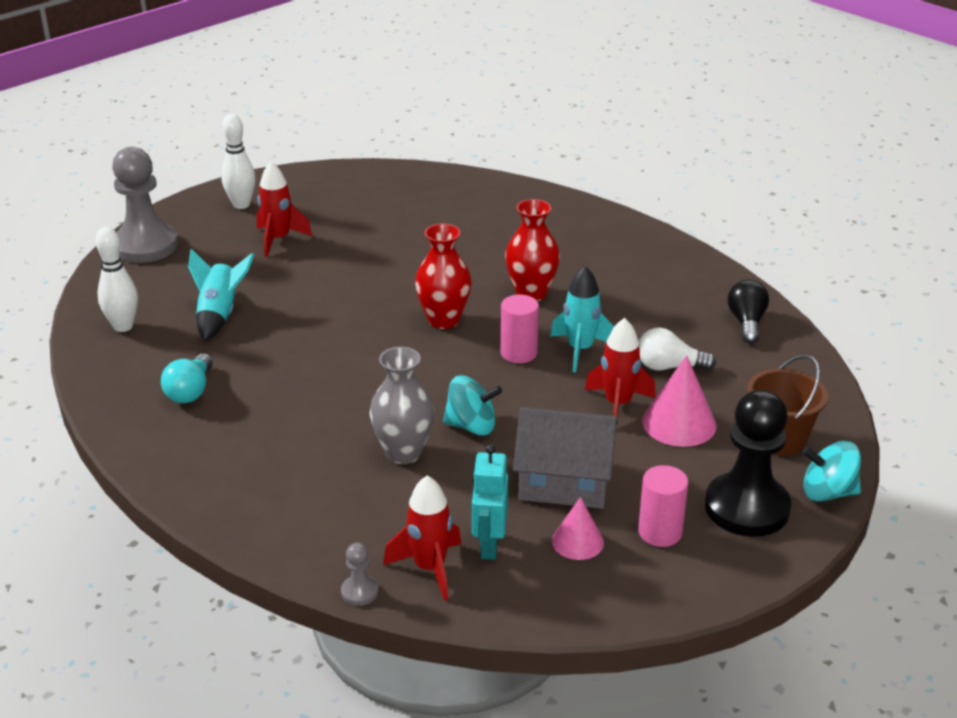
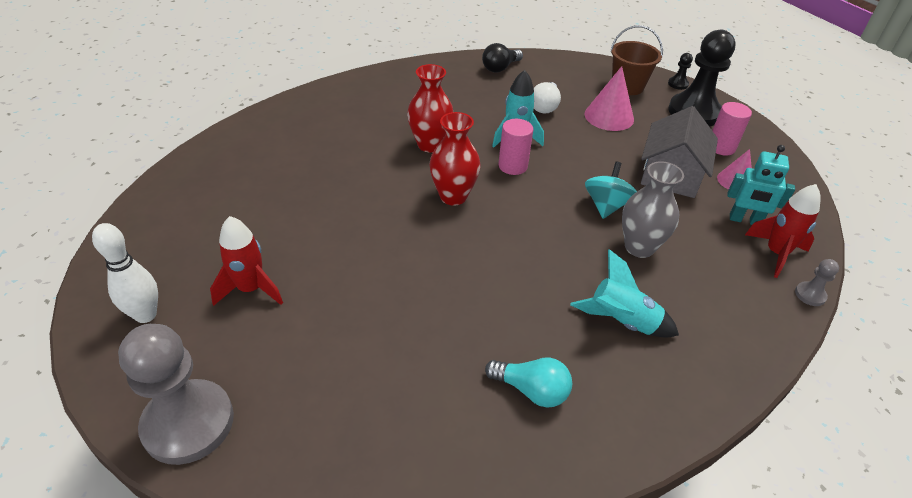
camera: 80 degrees left, 10 degrees up
(123, 326) = (380, 455): white bowling pin -> none
(219, 315) = (389, 354): turquoise rocket -> turquoise rocket (621, 322)
(618, 405) = (586, 135): red rocket -> none
(746, 323) = (500, 68): black light bulb -> black light bulb turned 60 degrees counterclockwise
(828, 492) = (678, 84): turquoise spinning top -> black pawn

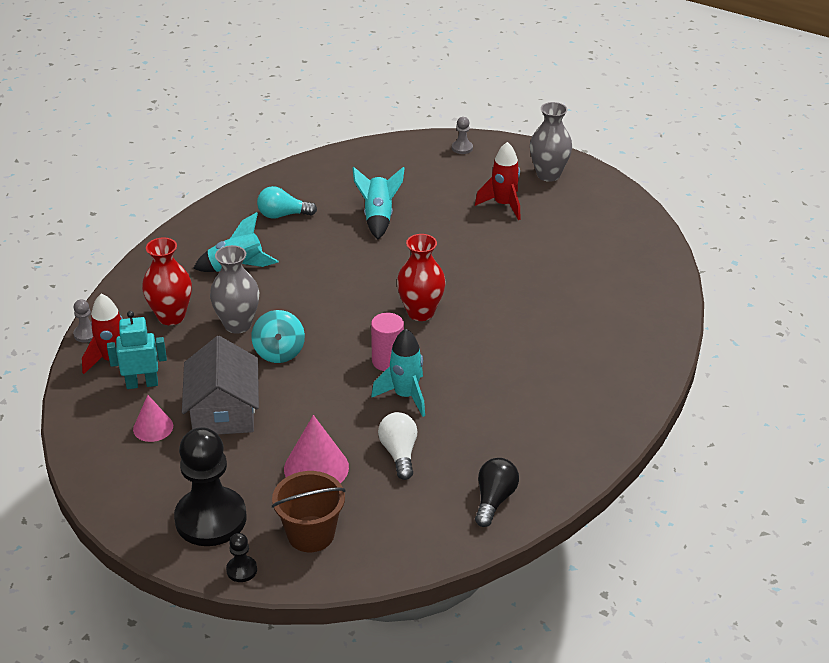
camera: 155 degrees right, 5 degrees down
(146, 315) = (548, 175): white bowling pin -> grey vase
(188, 423) = (462, 148): grey pawn -> grey pawn, size x0.41
(410, 332) = (378, 217): none -> turquoise rocket
(430, 145) = (483, 354): red vase -> red vase (171, 316)
(721, 147) = (171, 470): pink cylinder -> none

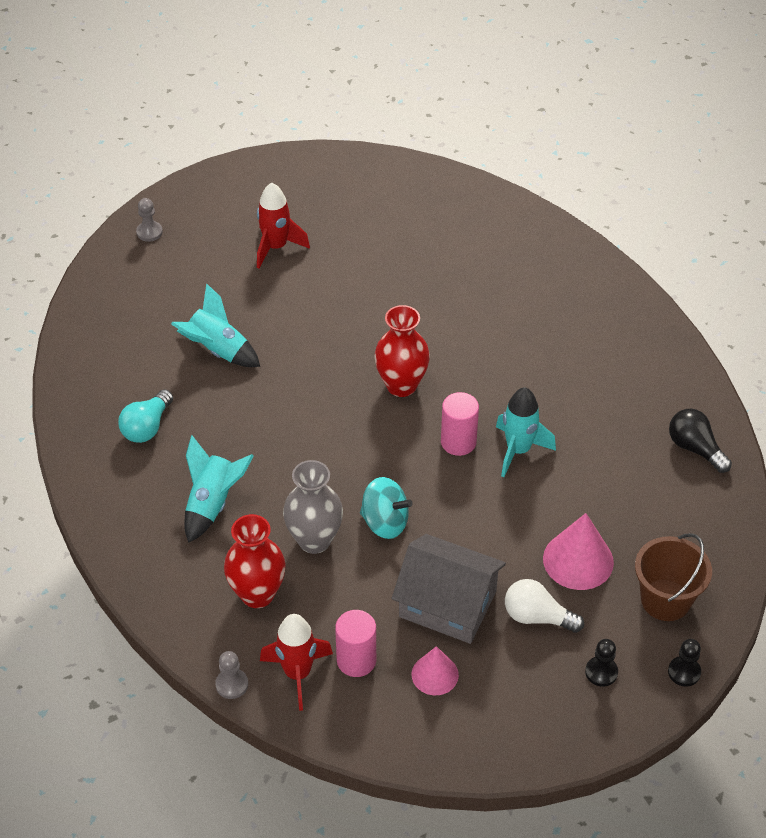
camera: 60 degrees left, 10 degrees up
(142, 384) = (356, 660): turquoise robot -> pink cylinder
(211, 519) = (601, 672): black pawn -> black pawn, size x0.41
(399, 453) = (595, 489): white light bulb -> white light bulb (537, 617)
(548, 175) = (253, 192): grey vase -> none

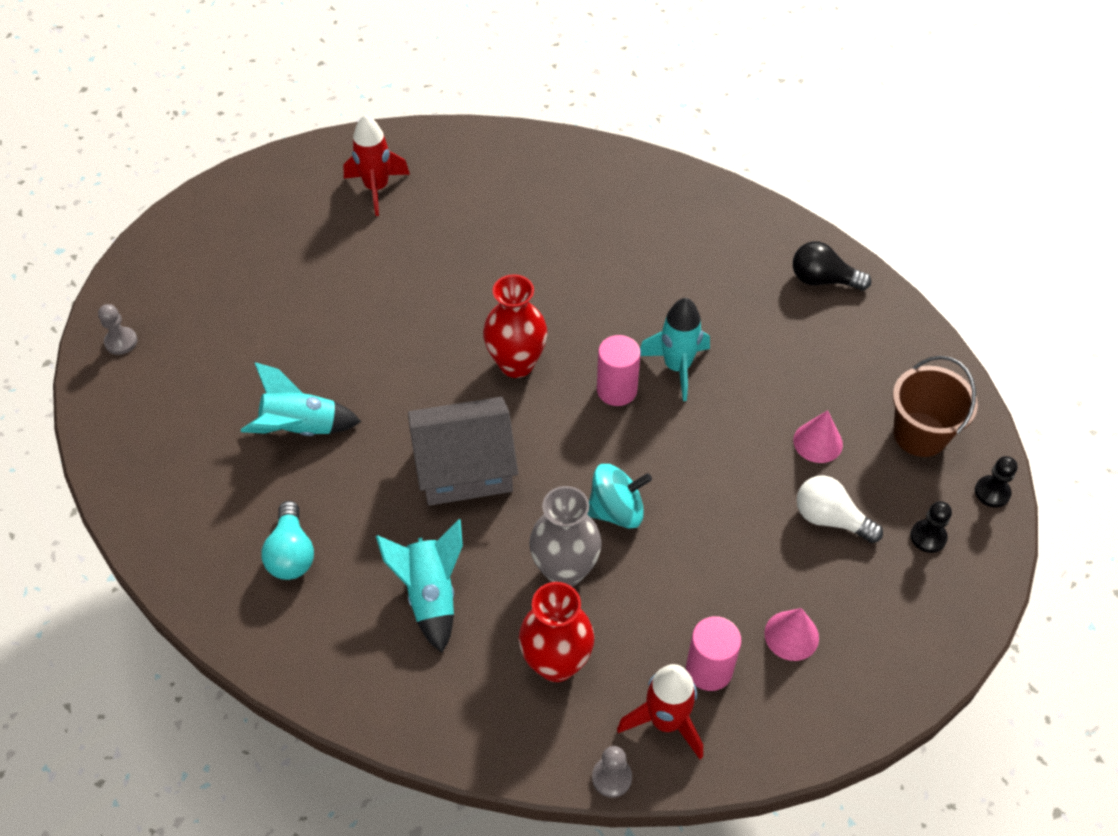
camera: 35 degrees left, 5 degrees up
(276, 247) = (273, 290): red rocket -> red rocket (377, 188)
(447, 604) = (743, 557): grey house -> grey house (465, 467)
(537, 617) = (830, 519): white light bulb -> white light bulb turned 45 degrees clockwise
(578, 560) = (818, 442): pink cone -> pink cone, size x0.63

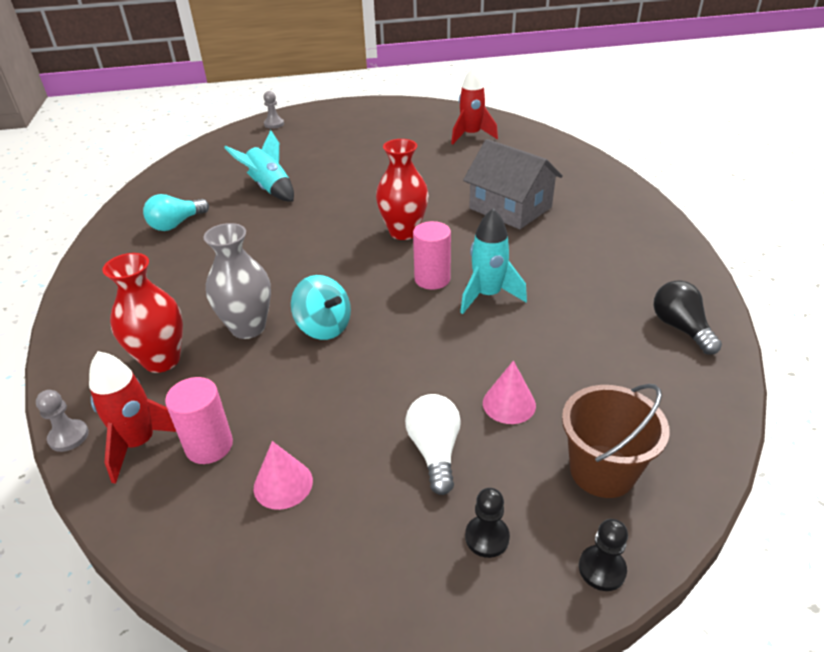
camera: 55 degrees right, 15 degrees down
(431, 595) = (182, 283): turquoise rocket -> none
(465, 467) = (297, 251): grey house -> grey house (510, 208)

